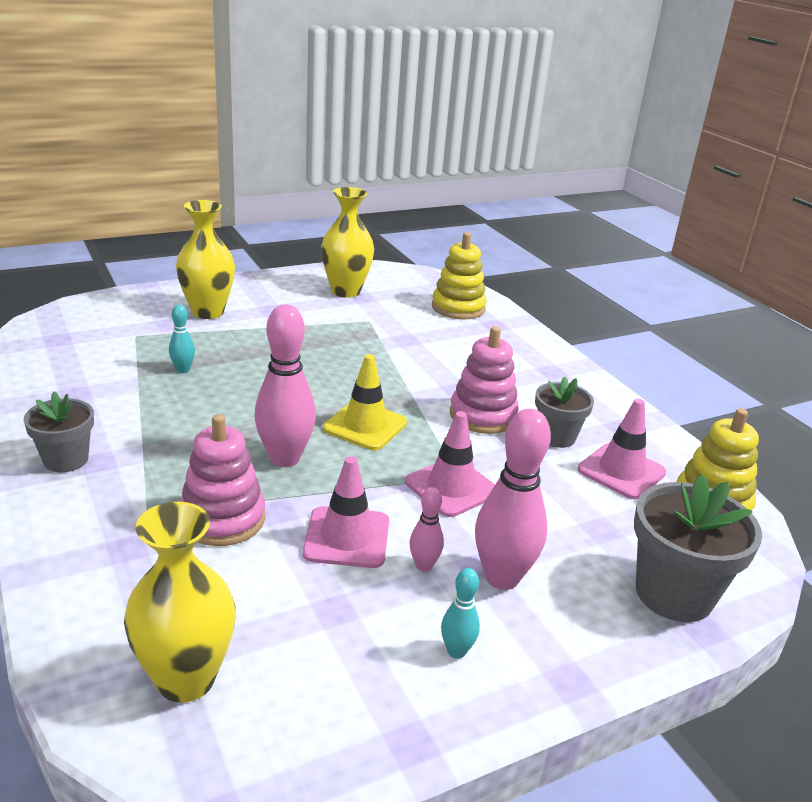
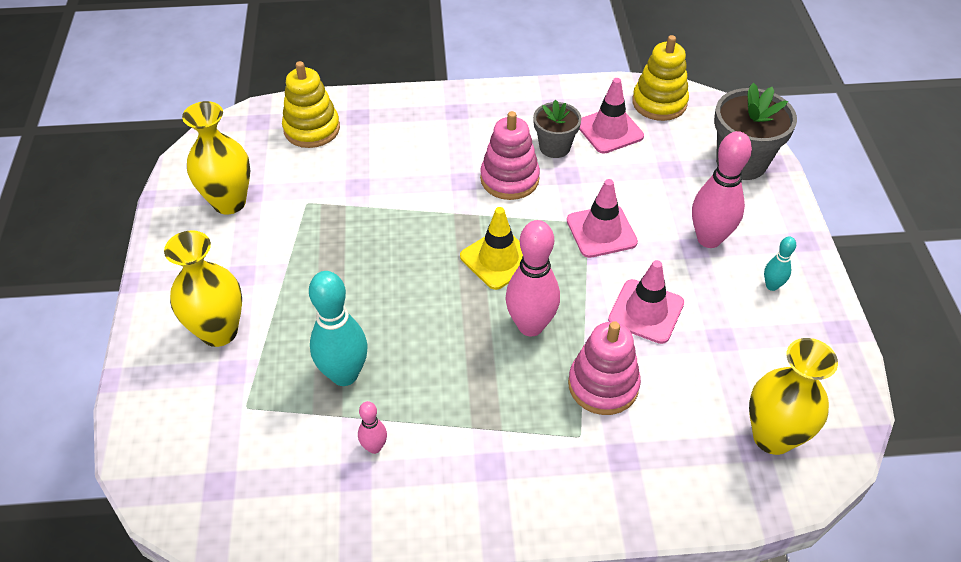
camera: 65 degrees left, 20 degrees up
(66, 460) = (480, 492): grey flower pot -> none
(183, 370) = (344, 375): turquoise bowling pin -> turquoise bowling pin, size x2.03
(424, 566) = (687, 276): pink bowling pin -> pink bowling pin (374, 447)

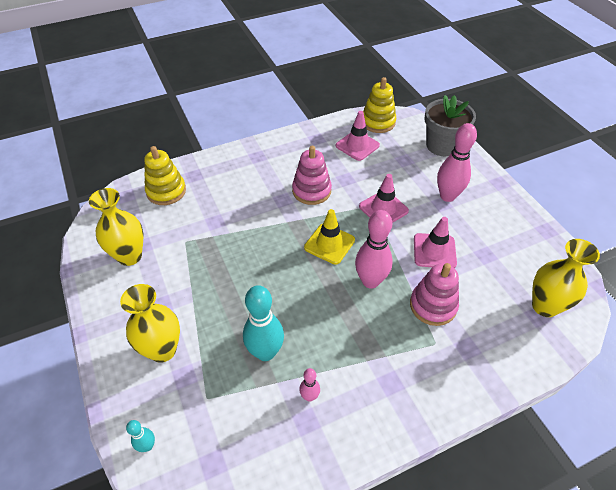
camera: 20 degrees left, 0 degrees up
(554, 147) = (329, 164): grey flower pot -> none
(772, 286) = (496, 214): turquoise bowling pin -> turquoise bowling pin (147, 446)

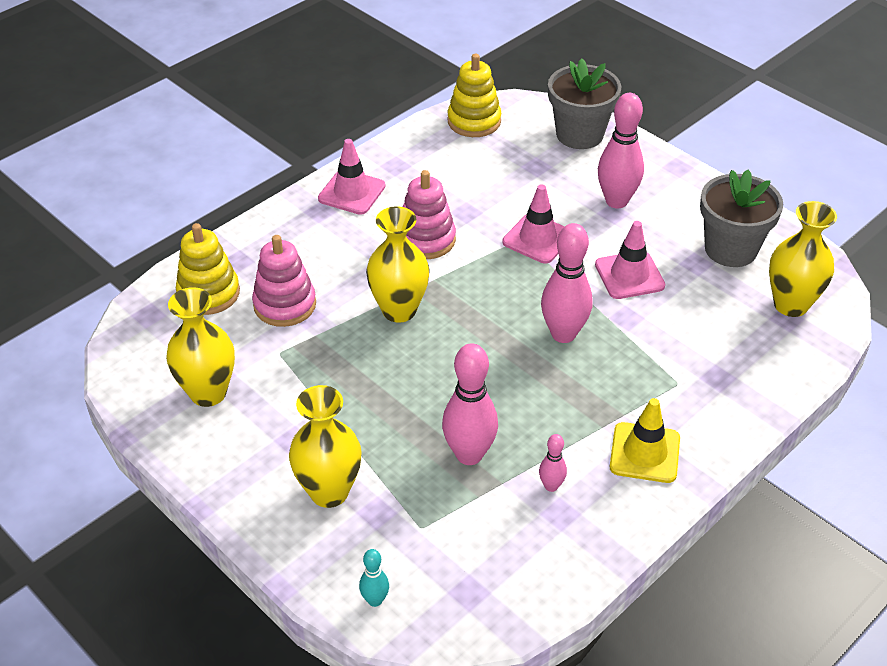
camera: 20 degrees left, 5 degrees down
(265, 352) = (469, 454): turquoise bowling pin -> pink bowling pin
(272, 233) = (399, 310): none -> yellow vase
(329, 244) = (486, 302): yellow traffic cone -> yellow traffic cone (644, 453)
(357, 145) = (460, 161): pink traffic cone -> pink traffic cone (351, 192)
(433, 305) = (656, 341): pink stacking toy -> pink stacking toy (285, 305)
(515, 251) = (730, 249): none -> grey flower pot

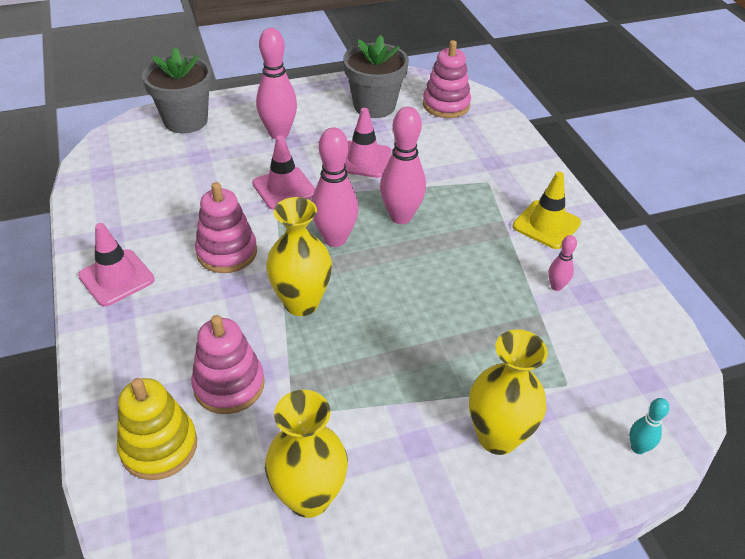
camera: 65 degrees left, 0 degrees up
(469, 454) = (500, 322): pink bowling pin -> pink bowling pin (335, 239)
(474, 121) = (106, 167): yellow stacking toy -> none
(791, 305) = (446, 105): yellow vase -> pink stacking toy

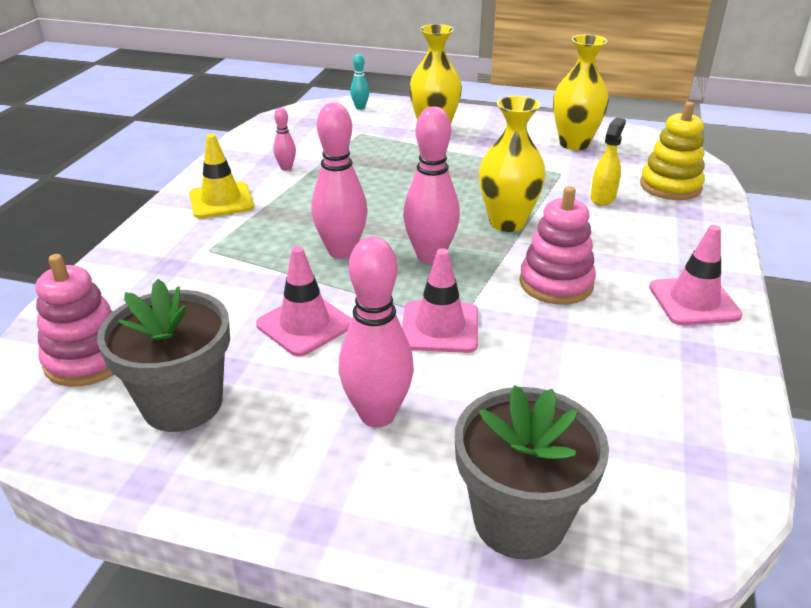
camera: 145 degrees left, 10 degrees down
(229, 385) = (603, 198): pink stacking toy -> yellow spray bottle

